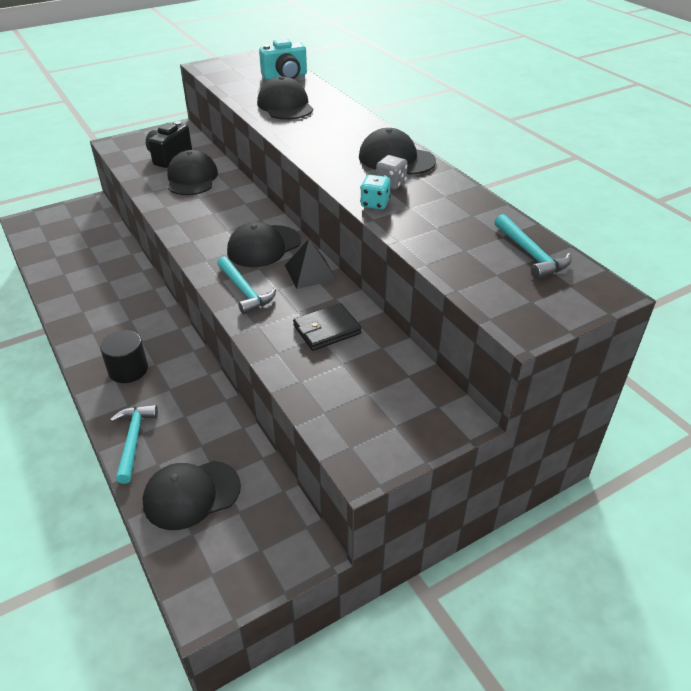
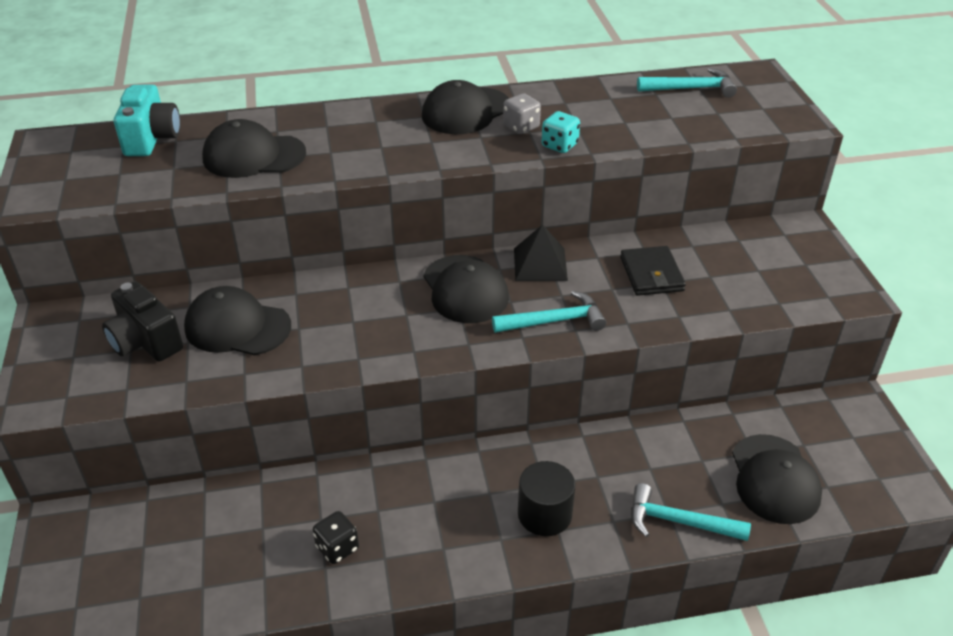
camera: 70 degrees left, 0 degrees up
(87, 292) = (337, 548): none -> black dice

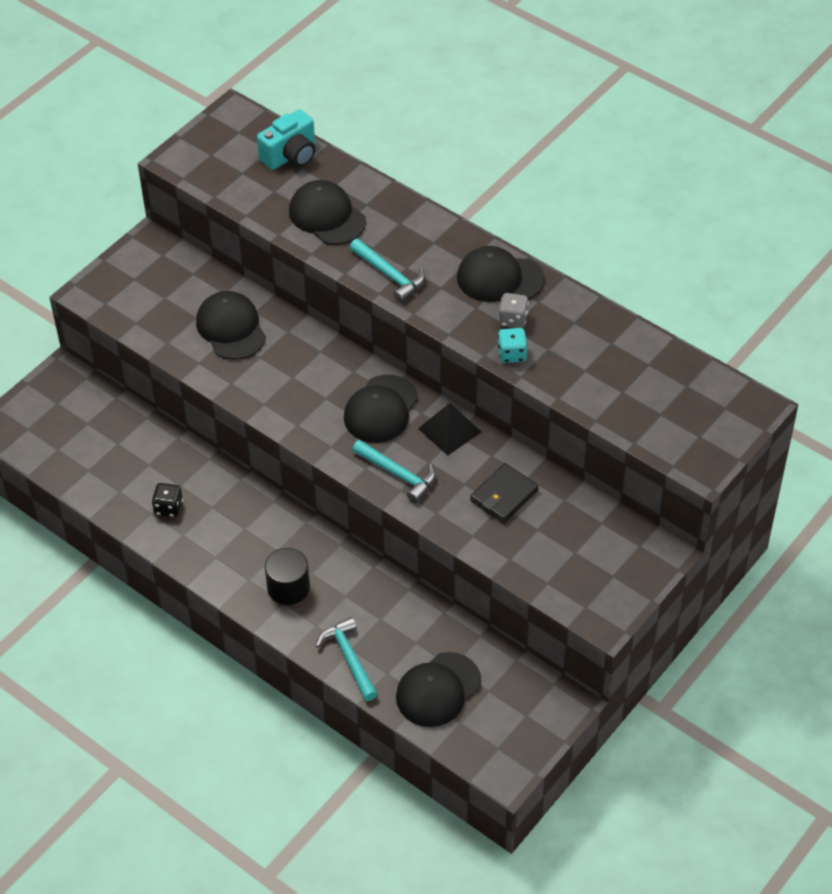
camera: 50 degrees right, 10 degrees up
(145, 342) = (176, 299): black camera -> none
(691, 89) = (680, 380): turquoise hammer -> turquoise hammer (389, 275)

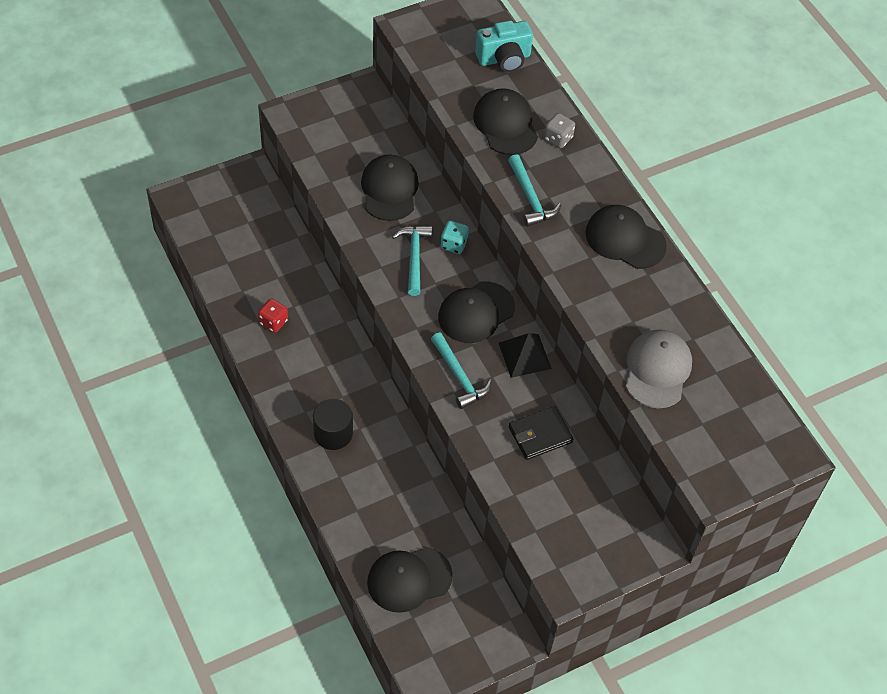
camera: 20 degrees right, 5 degrees up
(168, 508) = (273, 322): black dice -> red dice
(349, 658) = (350, 518): turquoise hammer -> turquoise hammer (414, 257)
(512, 354) = (598, 313): turquoise dice -> turquoise dice (453, 244)
(513, 320) = (616, 282): grey dice -> grey dice (558, 138)
(594, 383) = (657, 370): none -> grey cap

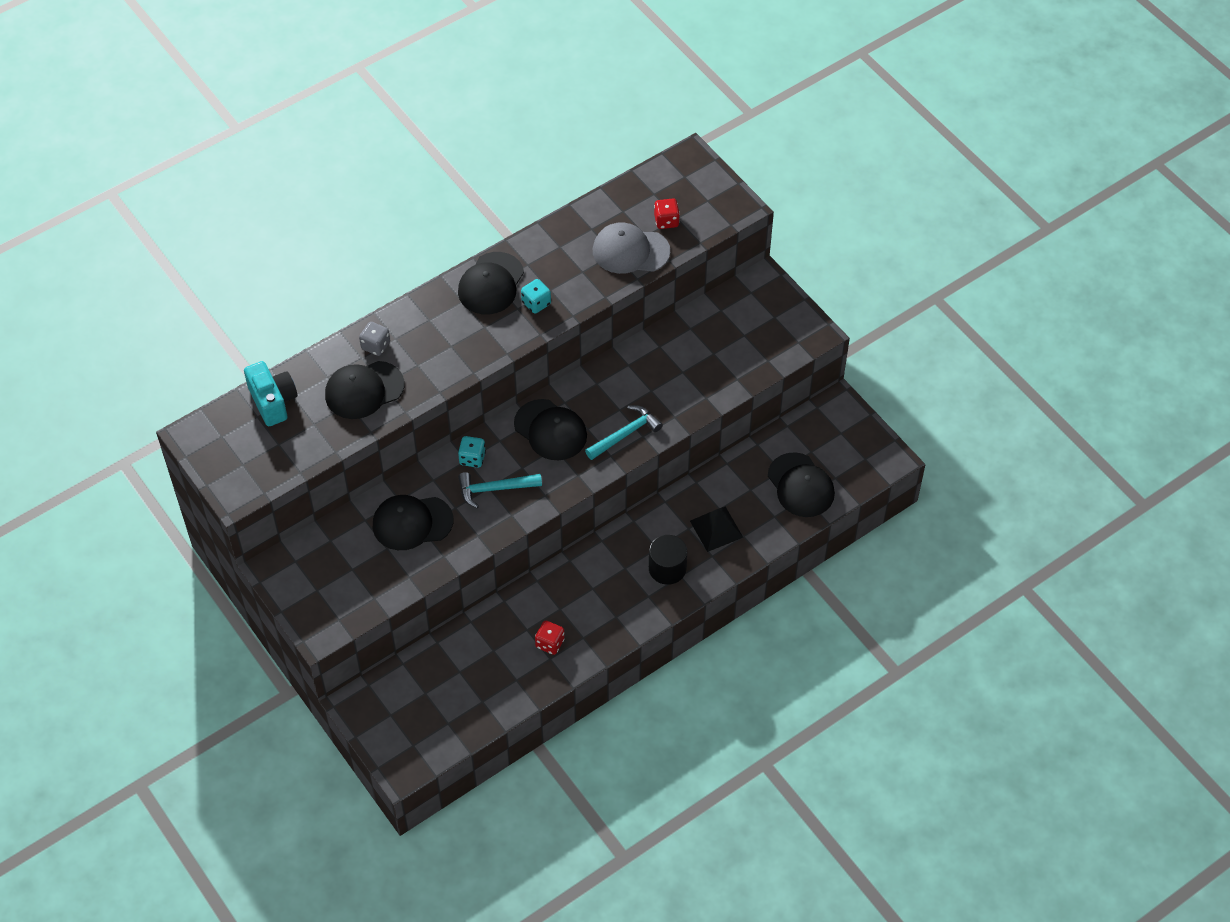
camera: 95 degrees left, 0 degrees up
(524, 355) = (591, 387): black pyramid -> black pyramid (716, 529)
(530, 198) = (455, 360): turquoise hammer -> none
(540, 434) = (672, 367): black wallet -> none
(594, 274) = (536, 303): none -> turquoise dice
(698, 412) = (666, 221): none -> red dice

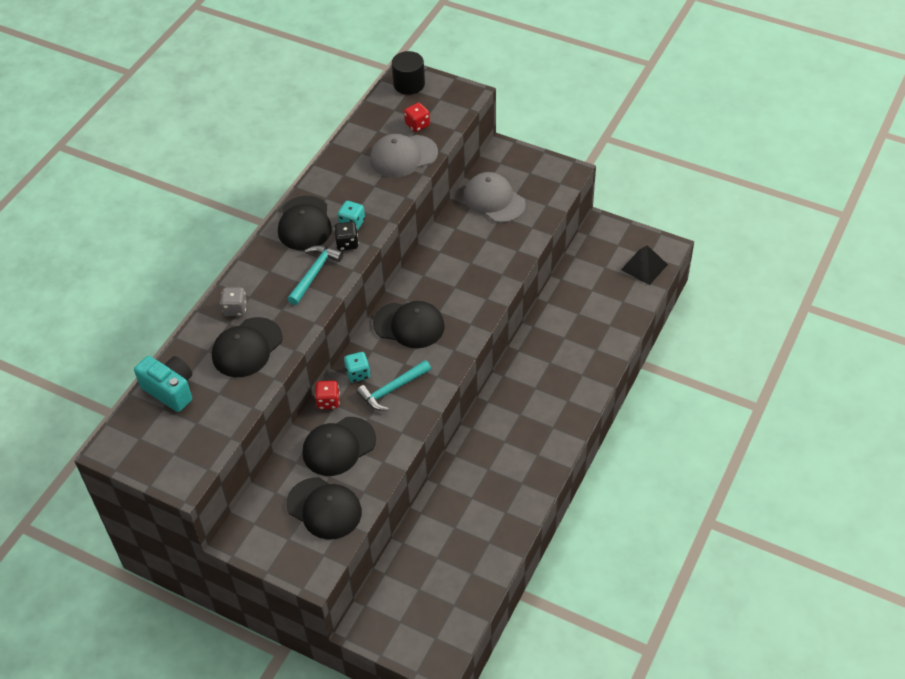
camera: 25 degrees left, 5 degrees down
(518, 323) = (347, 243): none -> black dice
(550, 643) = (498, 500): red dice -> red dice (328, 401)
(625, 434) = (472, 303): turquoise hammer -> turquoise hammer (314, 273)
(667, 568) = (553, 399): black cylinder -> black cylinder (409, 84)
(716, 529) = (572, 353): black pyramid -> black pyramid (644, 267)
(718, 332) = (494, 200): none -> grey cap
(800, 485) = (614, 294): black cap -> black cap (324, 508)

